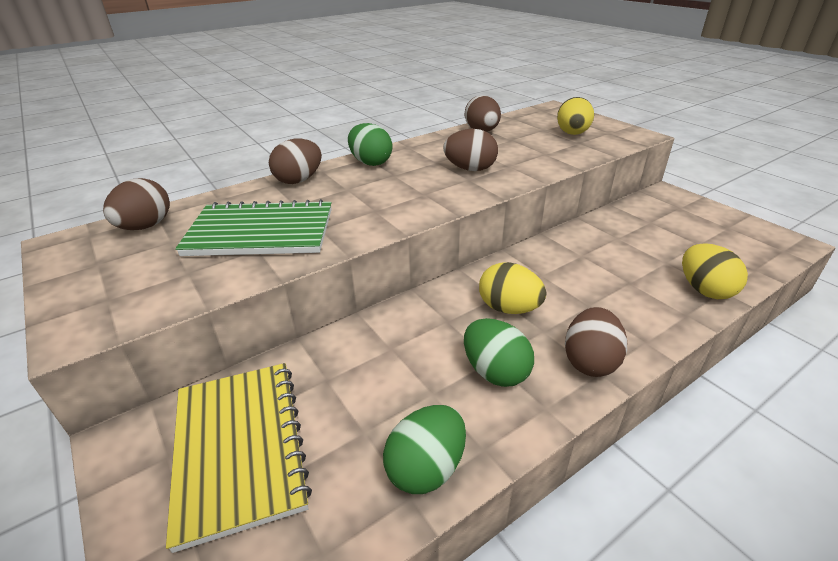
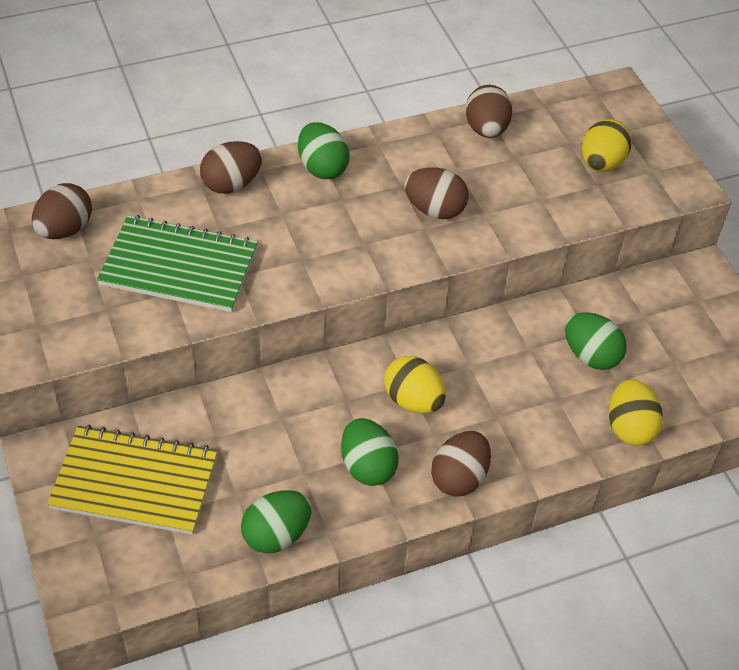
camera: 10 degrees right, 15 degrees up
(239, 448) = (135, 482): yellow notebook -> yellow notebook turned 75 degrees counterclockwise
(632, 250) = (590, 356): none -> green egg

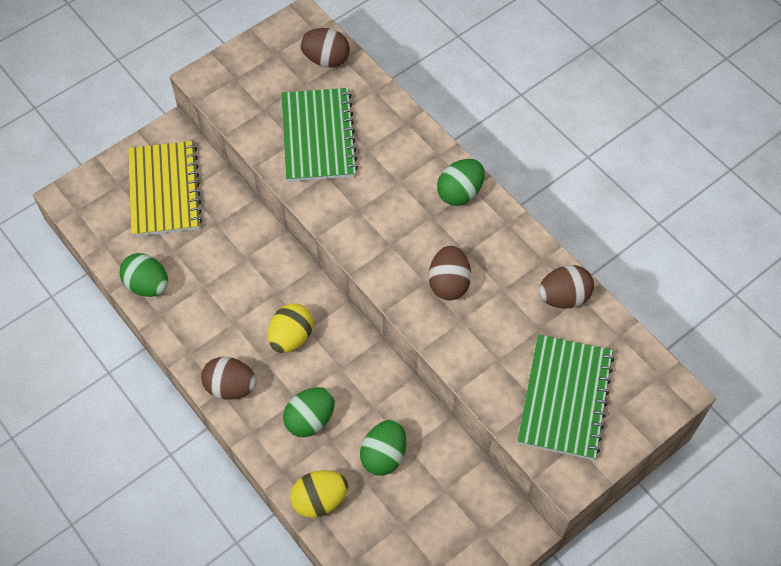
camera: 75 degrees right, 10 degrees up
(231, 184) = (414, 140): brown egg -> none
(367, 466) = (221, 324): green egg -> green egg (310, 419)
(601, 163) = (565, 398): yellow egg -> green notebook

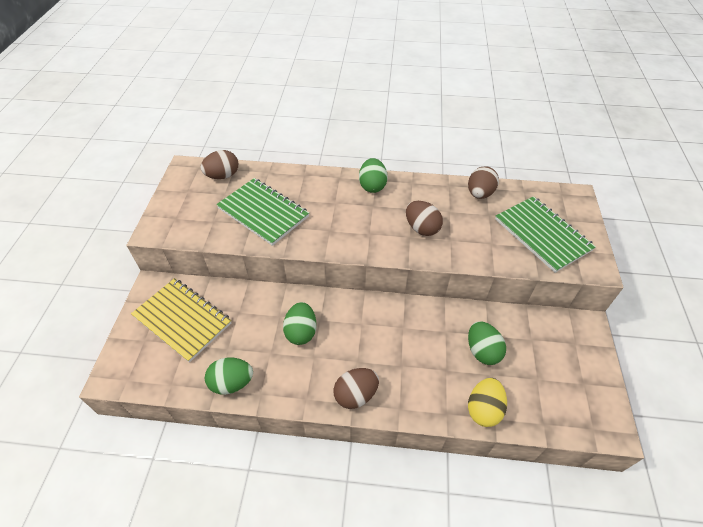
camera: 45 degrees left, 10 degrees down
(291, 337) = (357, 335): yellow egg -> none
(310, 419) = (422, 369): green egg -> green egg (301, 332)

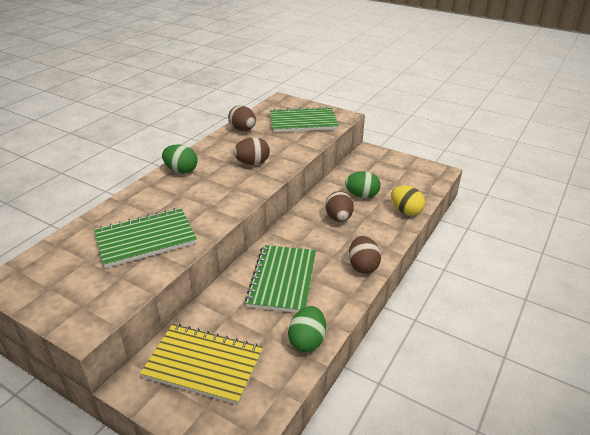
camera: 65 degrees left, 15 degrees down
(182, 320) = (204, 364): yellow notebook -> yellow notebook turned 45 degrees clockwise
(223, 176) = (57, 254): brown egg -> brown egg (338, 218)
(301, 332) = (282, 280): green egg -> green notebook

